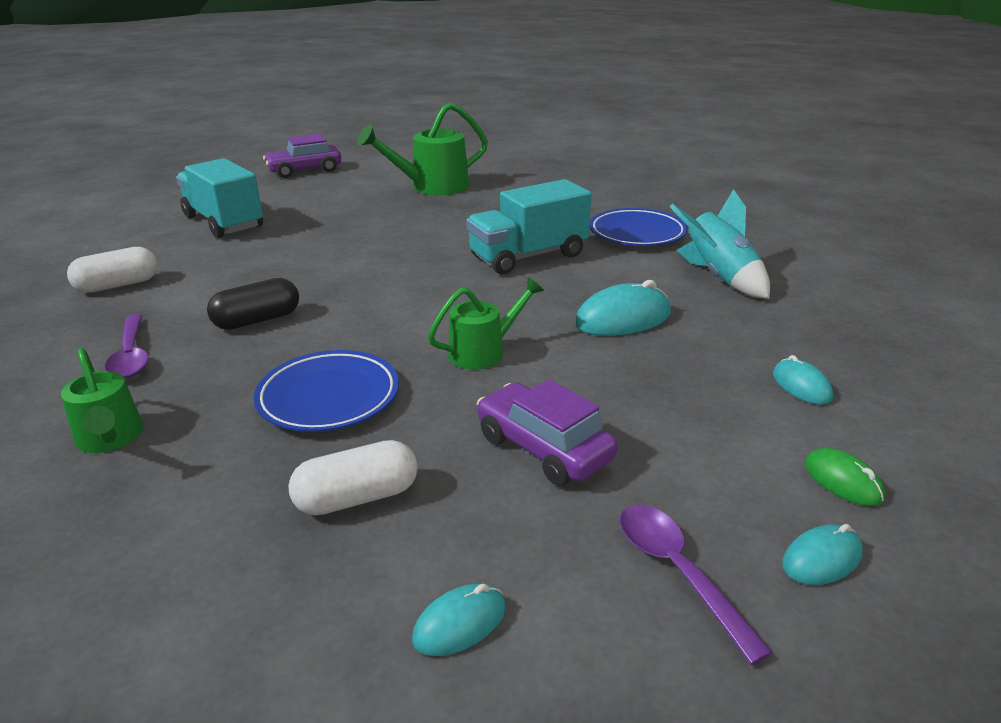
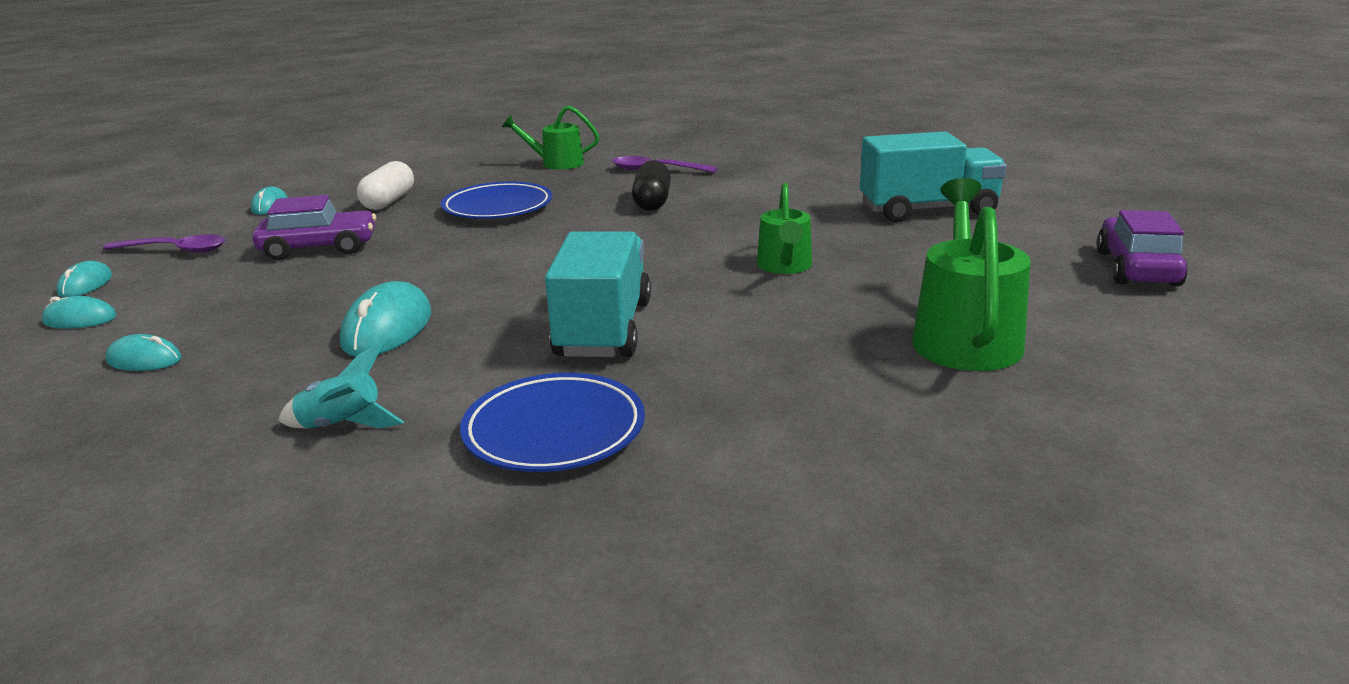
camera: 125 degrees right, 5 degrees down
(118, 285) = (796, 170): white capsule -> none
(484, 351) = (457, 259): green watering can -> green watering can (785, 267)
(719, 277) = (342, 426): turquoise rocket -> turquoise rocket, size x0.62
(843, 481) = (80, 319): green mouse -> turquoise mouse

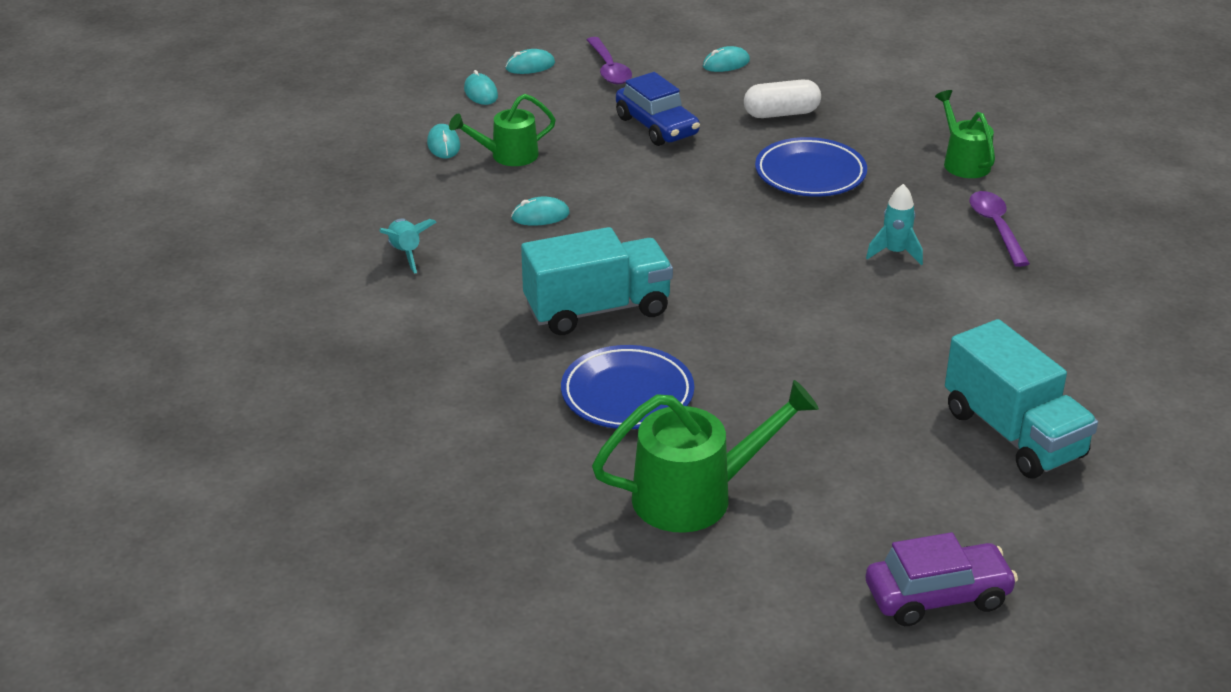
camera: 65 degrees right, 10 degrees up
(319, 248) = (657, 126): purple car -> blue car
(387, 328) = (540, 216): turquoise mouse -> turquoise mouse, size x0.59
(554, 431) = (441, 335): blue plate -> blue plate (627, 394)
(652, 202) = (895, 253): black capsule -> turquoise rocket
(785, 267) = (783, 370): green watering can -> green watering can (507, 156)

